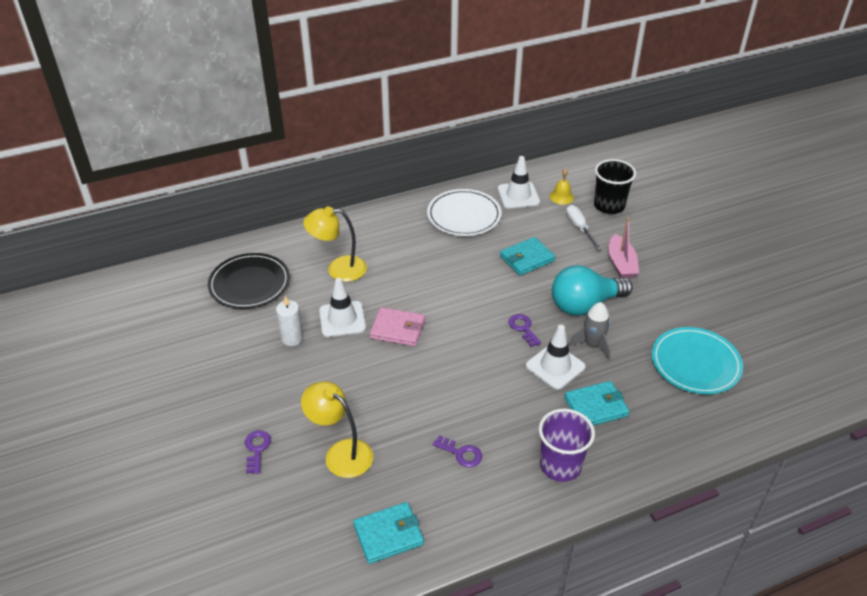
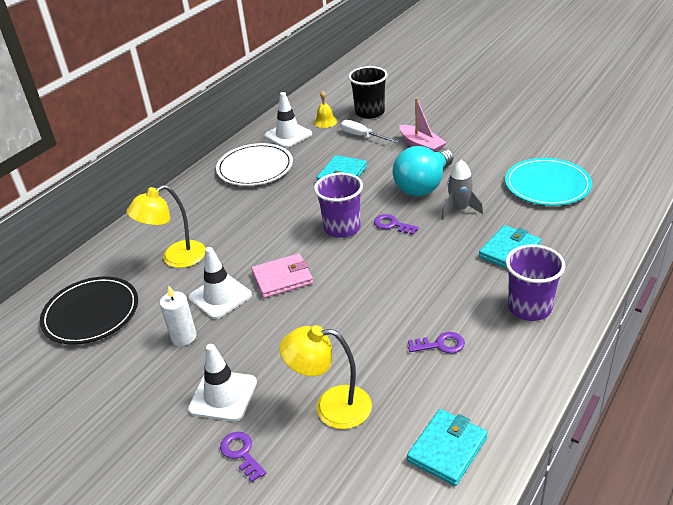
camera: 30 degrees left, 5 degrees down
(481, 309) = (342, 228): none -> purple cup
(555, 366) = (447, 239): white traffic cone -> white traffic cone (223, 396)

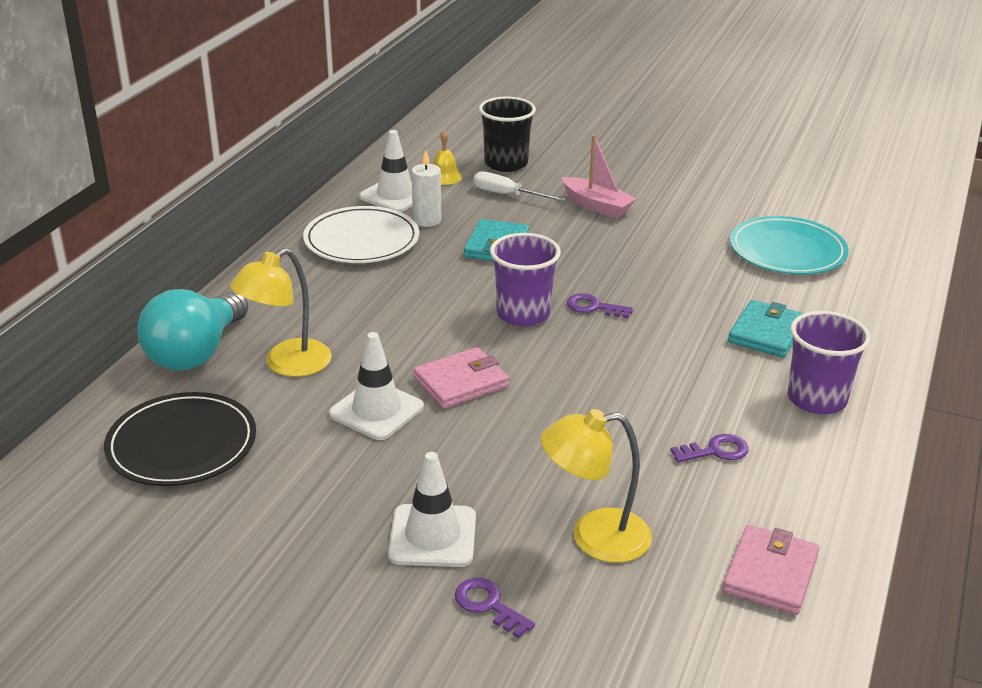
camera: 15 degrees left, 5 degrees down
(183, 337) = (342, 466): white candle -> white candle (427, 220)
(423, 185) = (619, 256): turquoise light bulb -> turquoise light bulb (196, 353)
(447, 449) = (770, 574): turquoise wallet -> pink wallet
(459, 209) = (680, 284): grey rocket -> none

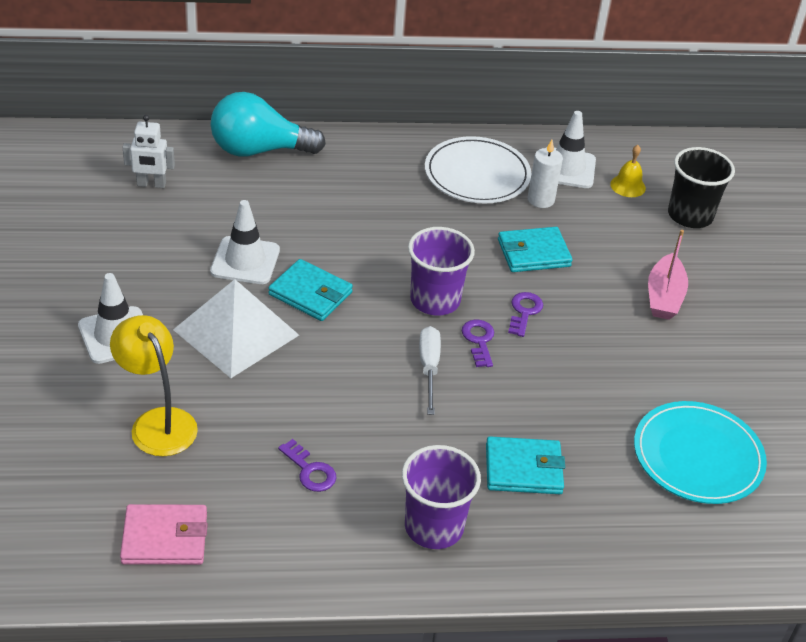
camera: 60 degrees right, 10 degrees up
(182, 444) = (151, 184): black plate -> white robot
(287, 365) = (273, 197): yellow lamp -> none
(461, 382) = (310, 293): pink wallet -> turquoise wallet
(486, 446) = (236, 332): none -> white pyramid
(488, 605) = (57, 385): purple key -> purple key (524, 312)
(507, 195) = (630, 233): white screwdriver -> white screwdriver (429, 368)

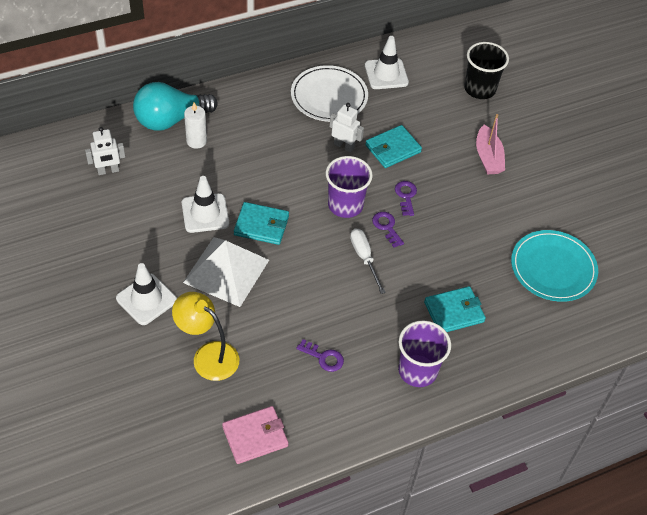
camera: 20 degrees left, 10 degrees up
(468, 233) = (344, 146): none -> white robot
(541, 200) = (379, 104): white candle -> white candle (196, 141)
(628, 186) = (431, 77): yellow bell -> none

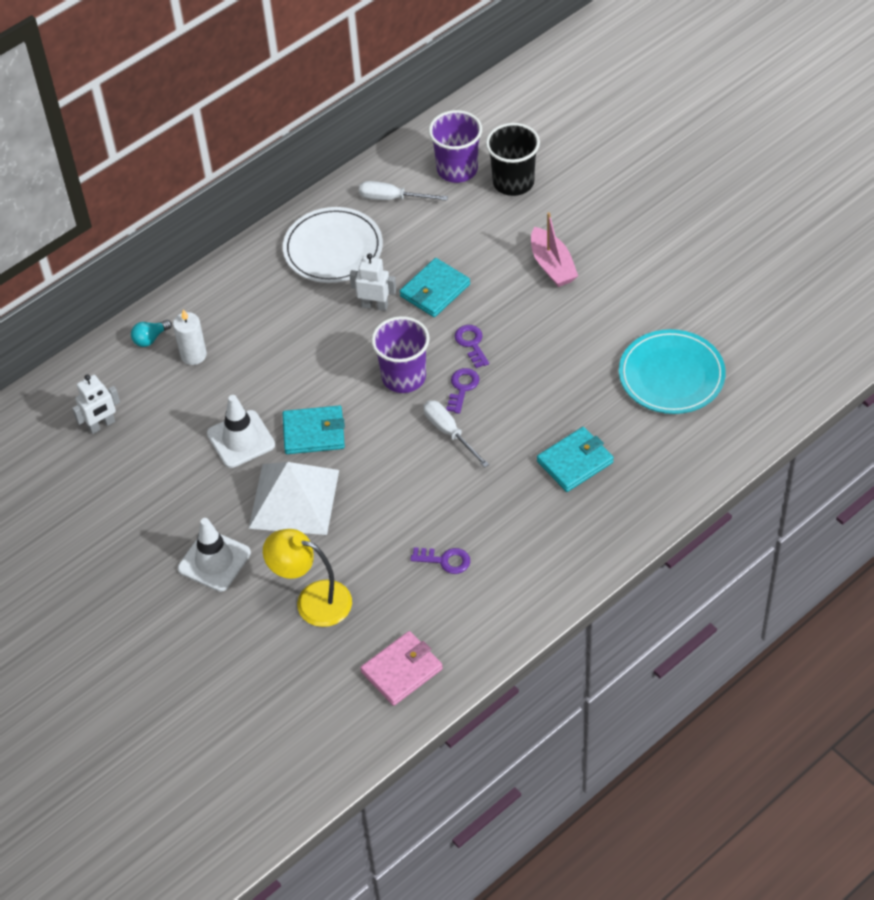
camera: 10 degrees left, 0 degrees up
(170, 120) = (150, 339): turquoise light bulb -> turquoise light bulb, size x0.41
(386, 74) = (392, 198): white traffic cone -> white screwdriver
(387, 227) = (462, 388): purple key -> purple key turned 60 degrees clockwise
(417, 371) = (557, 541): purple cup -> purple cup (457, 169)

